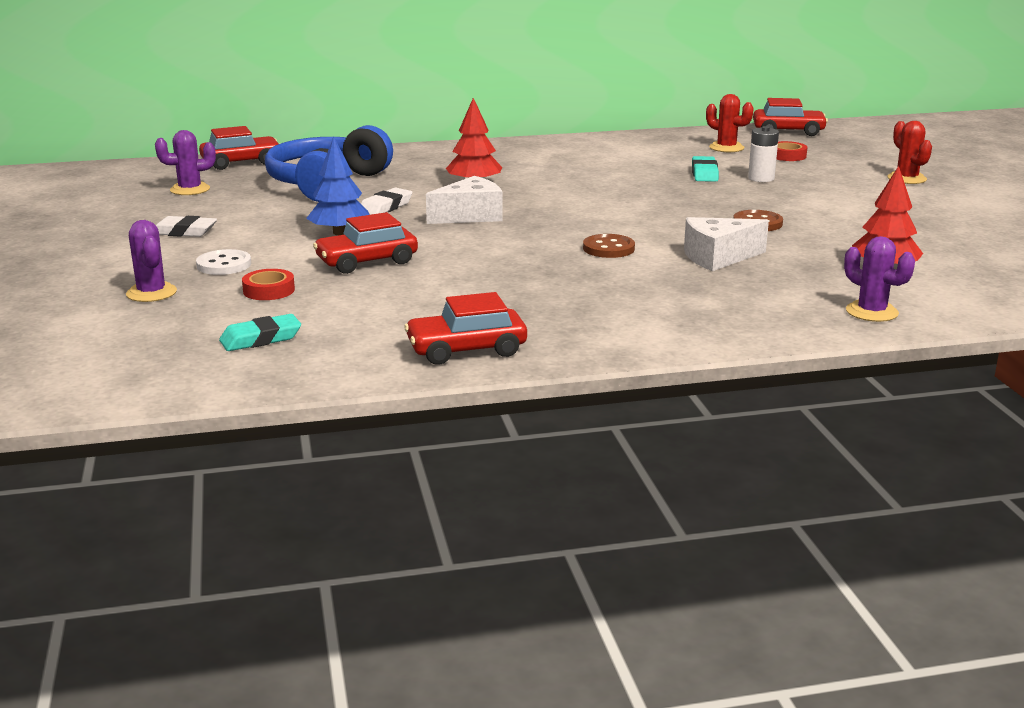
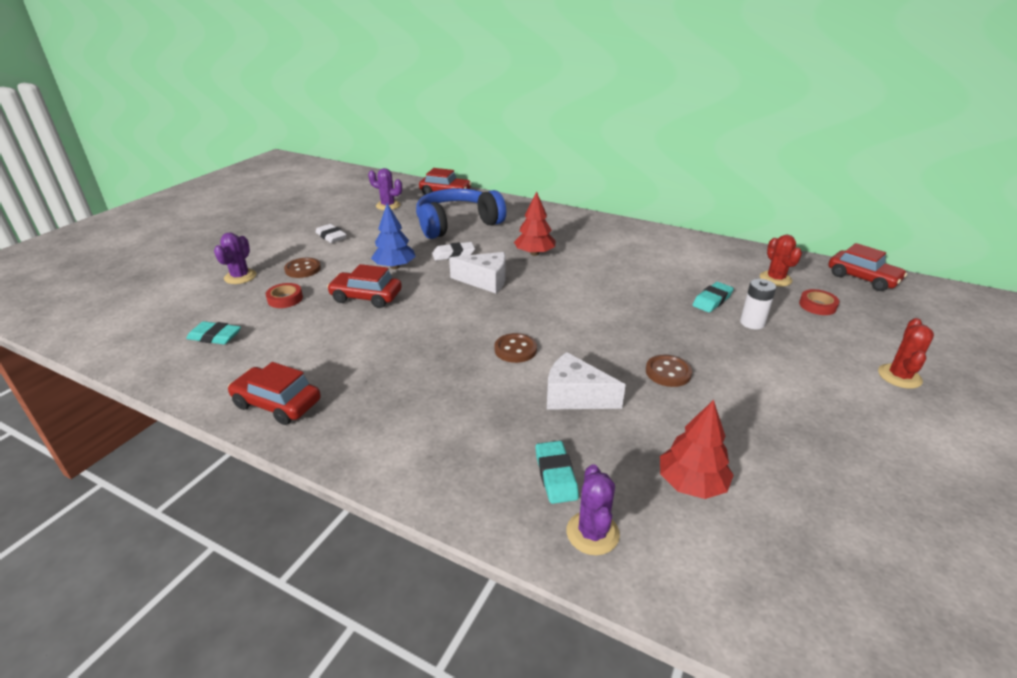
camera: 40 degrees right, 10 degrees up
(224, 265) = (303, 269): white button -> brown button
(793, 298) = (556, 475): none -> turquoise eraser

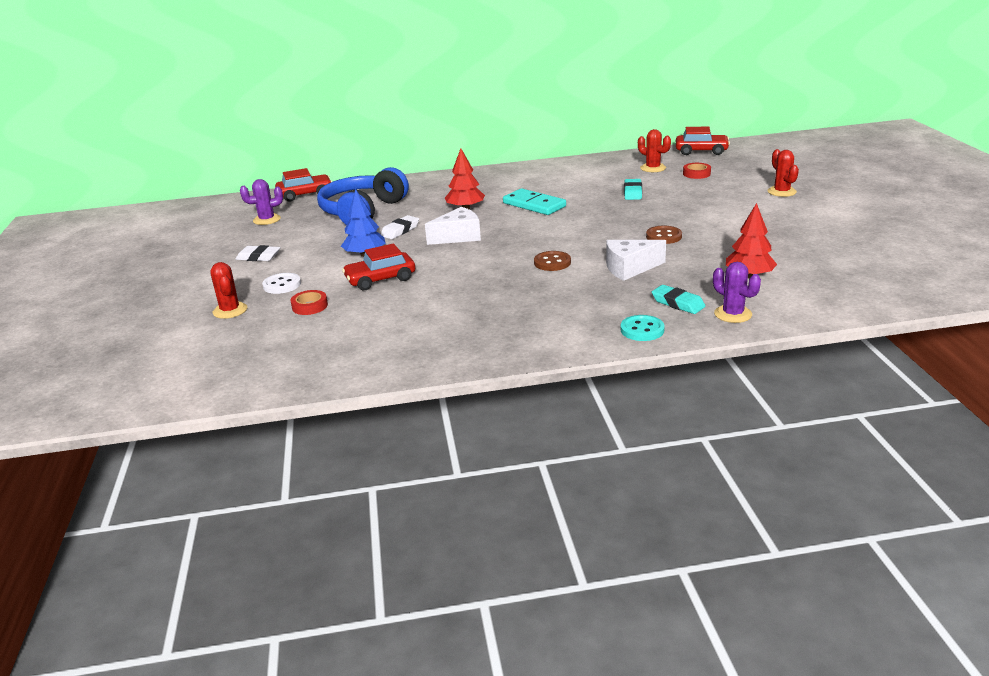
camera: 35 degrees left, 5 degrees down
(215, 337) = (299, 348): turquoise eraser -> none
(240, 277) = (230, 310): purple cactus -> red cactus
(277, 403) = (438, 354): red car -> none
(303, 269) = (282, 285): brown button -> white button
(469, 490) = (642, 330): none -> turquoise button
(596, 274) = (534, 205): none -> turquoise domino
(752, 323) = (673, 195): white battery -> none

